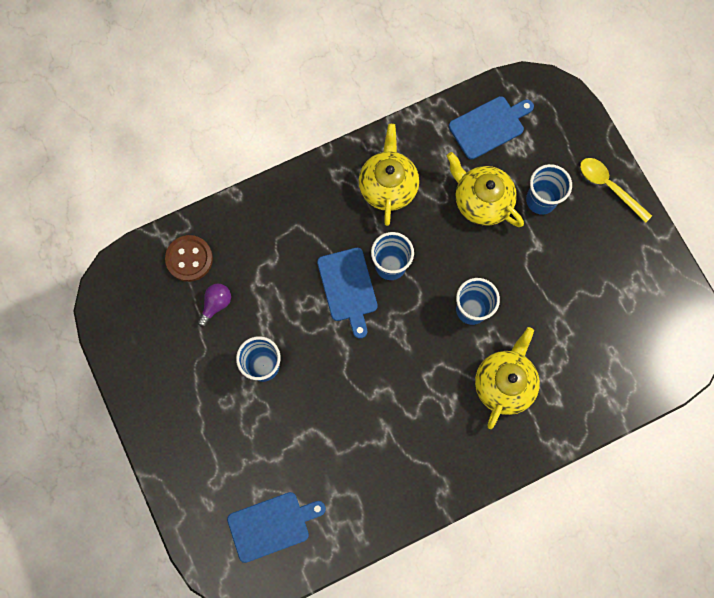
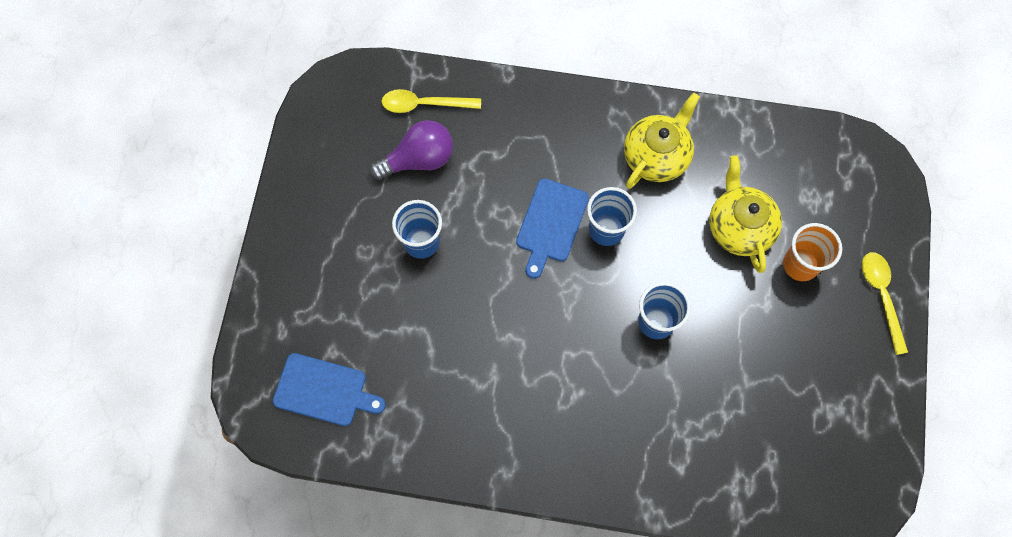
camera: 35 degrees right, 5 degrees down
(189, 259) = (424, 104): brown button -> yellow spoon
(216, 304) = (418, 160): purple light bulb -> purple light bulb, size x1.68
(489, 126) = (797, 163): blue cutting board -> none
(504, 383) = (639, 413): yellow teapot -> none
(541, 200) = (800, 264): blue cup -> orange cup

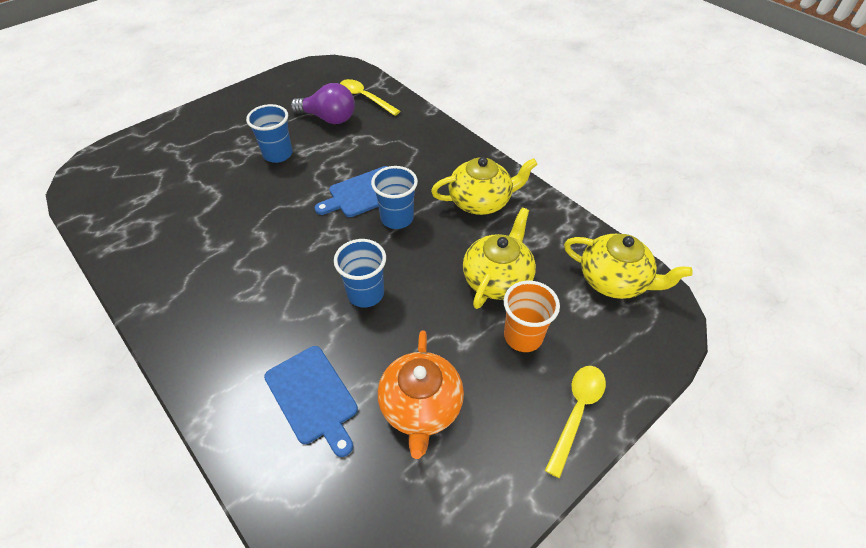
camera: 40 degrees right, 20 degrees down
(324, 391) = (126, 187): blue cutting board -> blue cutting board (313, 397)
(783, 377) = (420, 407): none -> orange teapot
(822, 160) = (614, 280): none -> yellow teapot

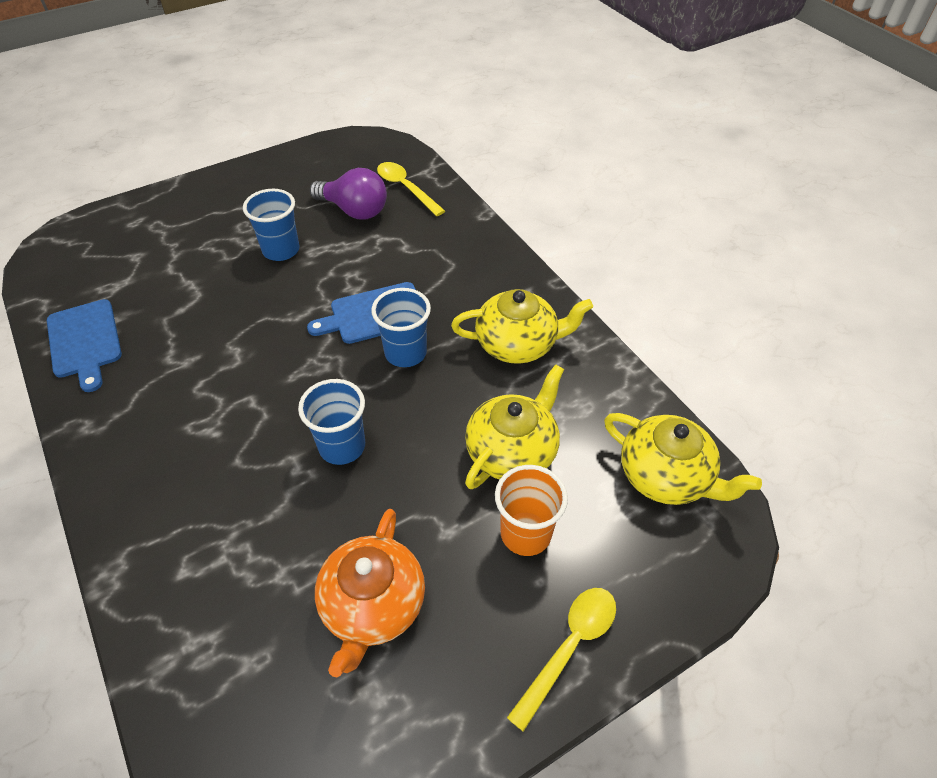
camera: 10 degrees right, 0 degrees up
(313, 397) = (245, 570): blue cutting board -> blue cutting board (84, 341)

